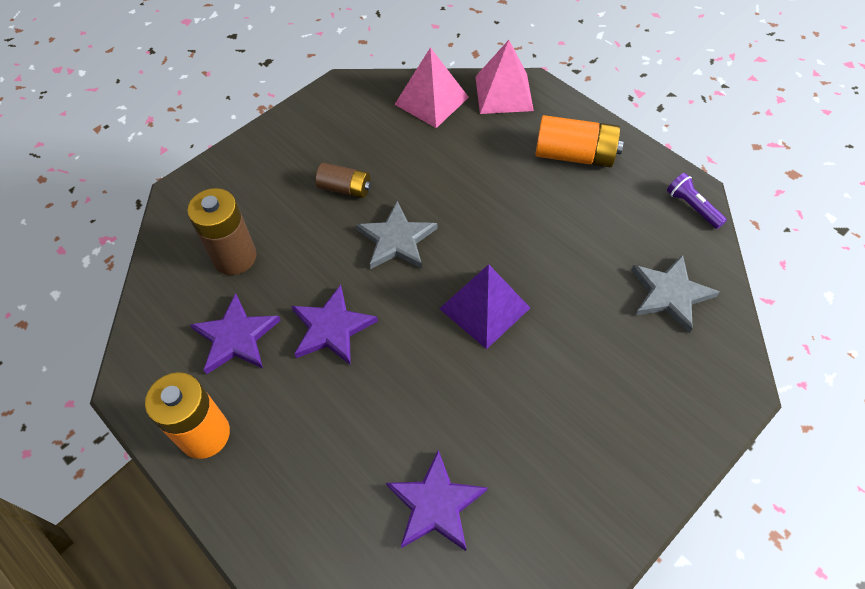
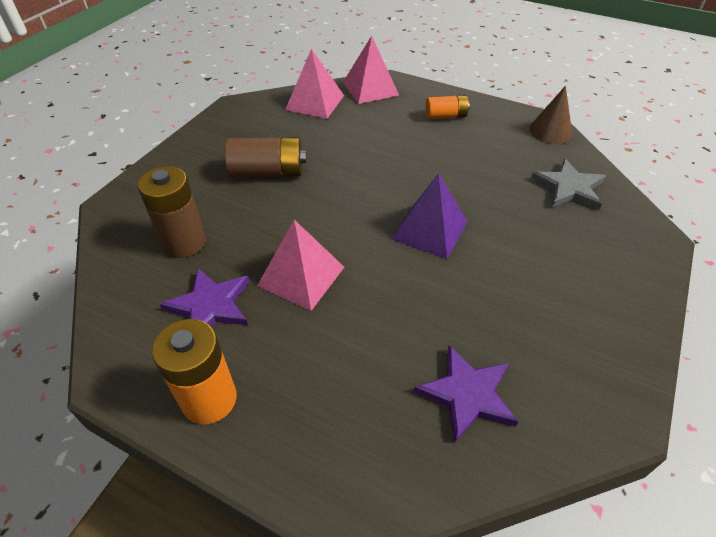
camera: 20 degrees left, 10 degrees down
(331, 328) = (301, 276): purple star -> pink pyramid
(345, 188) = (268, 172): brown battery -> brown battery, size x1.60
(396, 240) = (330, 198): grey star -> none
(574, 155) = (445, 116): orange battery -> orange battery, size x0.63
(692, 207) = (550, 131): purple flashlight -> brown cone

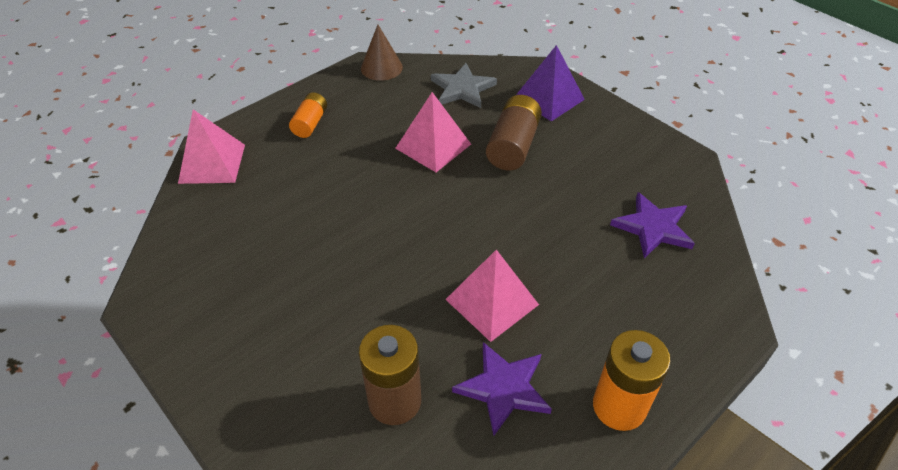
camera: 70 degrees left, 0 degrees up
(268, 172) = (311, 295): brown battery -> brown battery (513, 146)
(315, 102) = (200, 219): pink pyramid -> pink pyramid (433, 146)
(430, 230) = (472, 190): purple pyramid -> purple pyramid (549, 98)

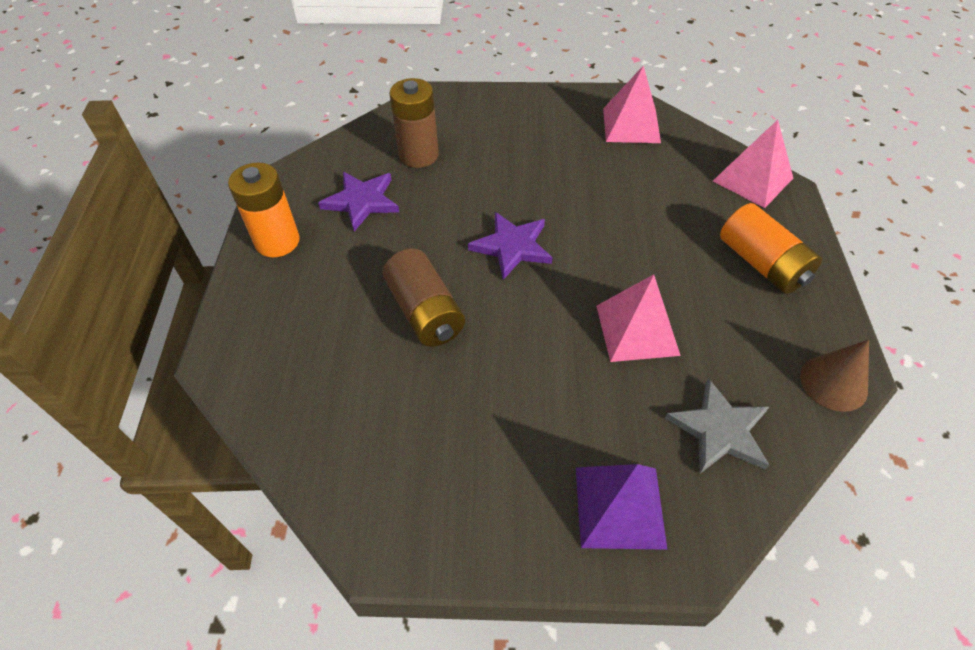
camera: 135 degrees right, 5 degrees up
(310, 123) = (762, 264): orange battery -> orange battery, size x1.60
(492, 302) = (424, 241): pink pyramid -> pink pyramid (631, 125)
(513, 146) = (571, 394): brown battery -> brown battery (425, 312)
(653, 228) = (349, 406): purple star -> purple star (512, 247)

